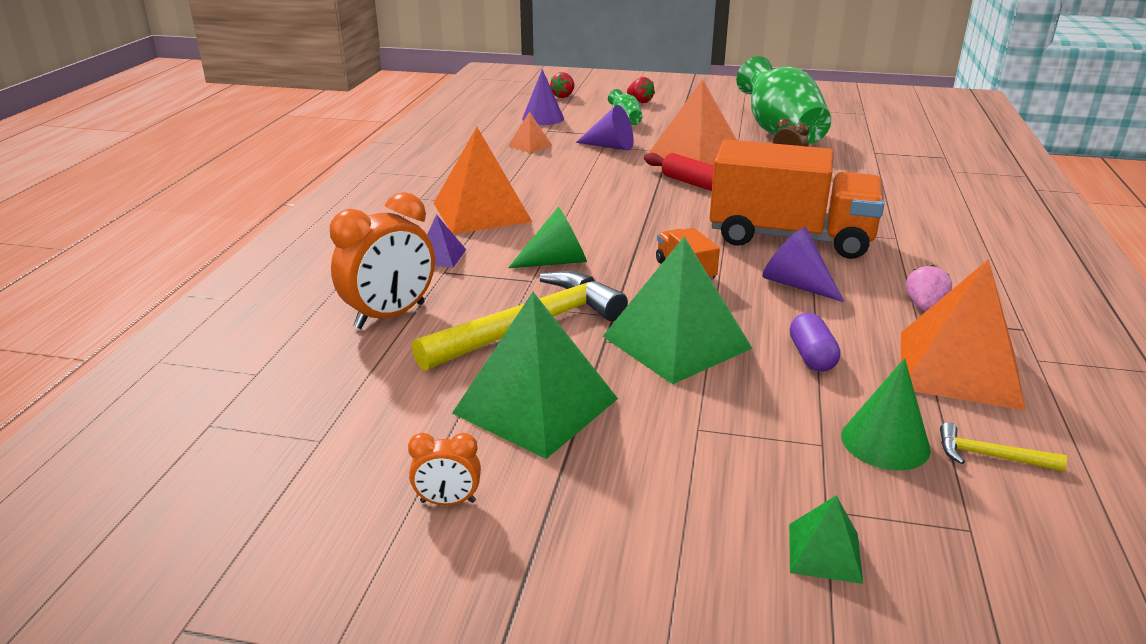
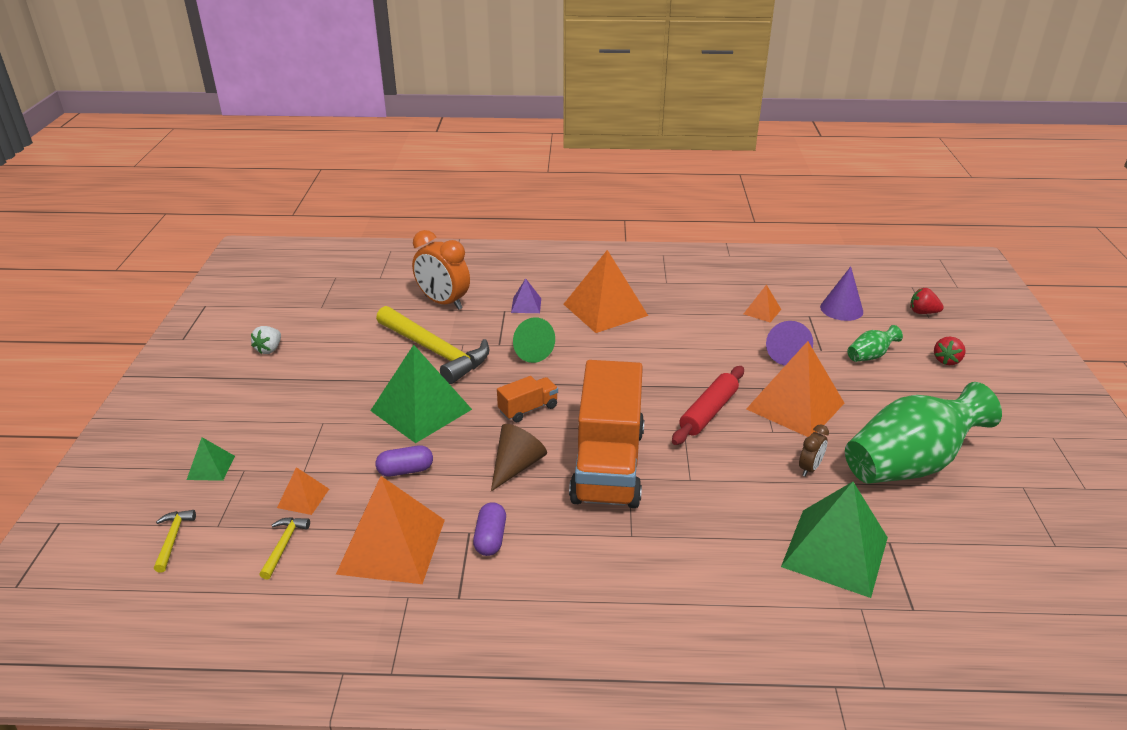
camera: 80 degrees right, 5 degrees up
(448, 502) = (269, 349): orange clock -> white strawberry
(535, 405) = (348, 364): green pyramid -> green pyramid (835, 551)
(796, 284) = (516, 466): purple cone -> brown cone
(885, 442) = (303, 498): green cone -> orange pyramid
(924, 306) = (490, 538): pink strawberry -> purple capsule
(1019, 582) = (173, 539): none -> yellow hammer

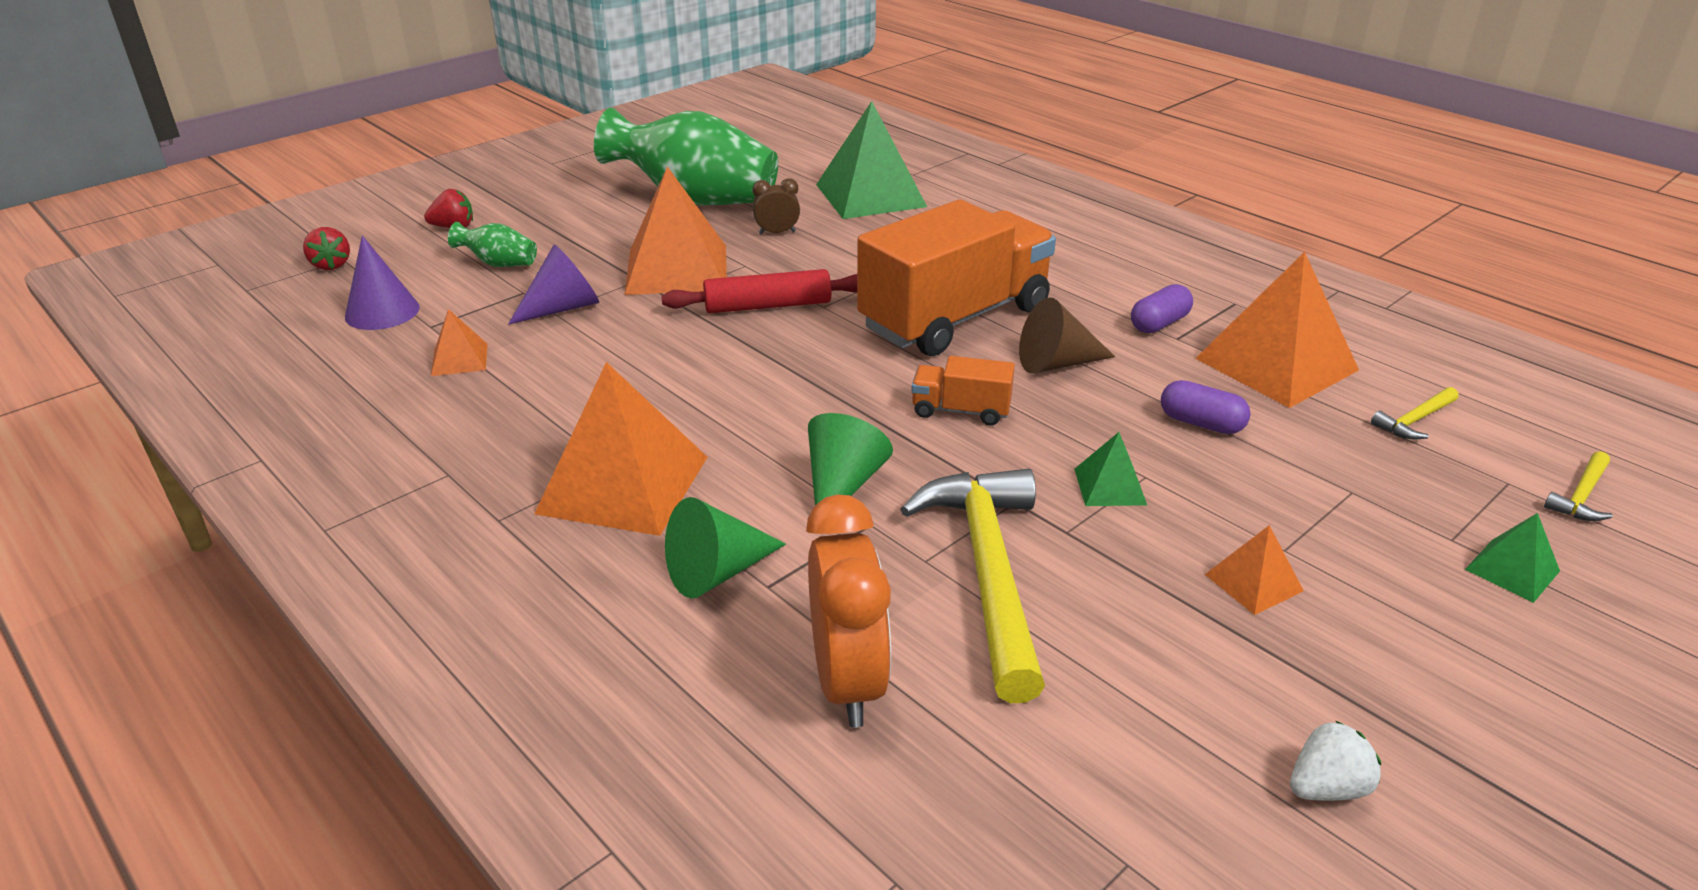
camera: 135 degrees left, 0 degrees up
(303, 498) = (1367, 458): orange pyramid -> orange pyramid (1254, 582)
(421, 410) = (1109, 486): green pyramid -> green pyramid, size x0.47
(526, 305) = (717, 572): purple pyramid -> green cone

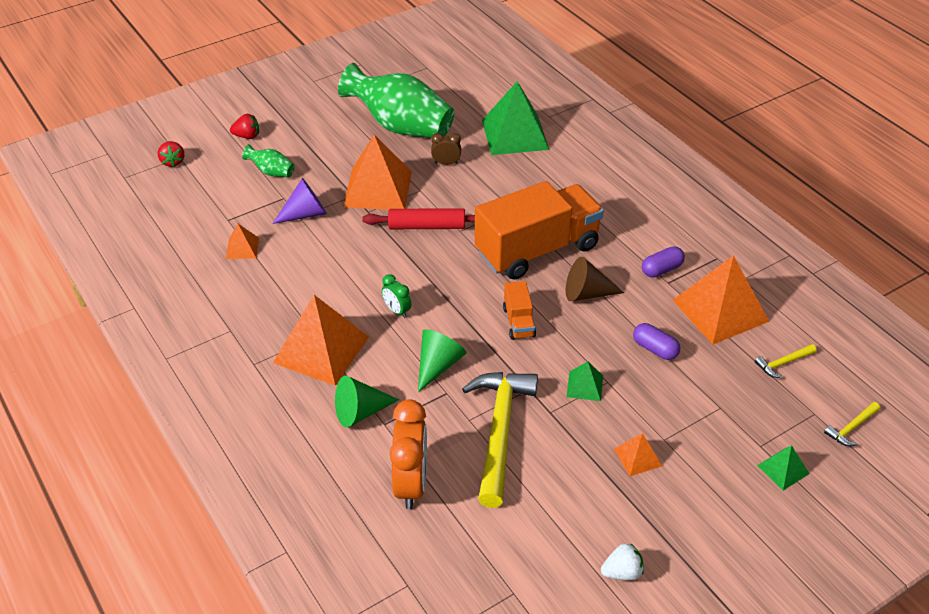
camera: 10 degrees right, 10 degrees up
(382, 312) = (201, 205): purple cone -> none
(747, 416) = (397, 311): none -> green clock
(961, 410) = (518, 322): orange truck -> orange truck turned 120 degrees counterclockwise

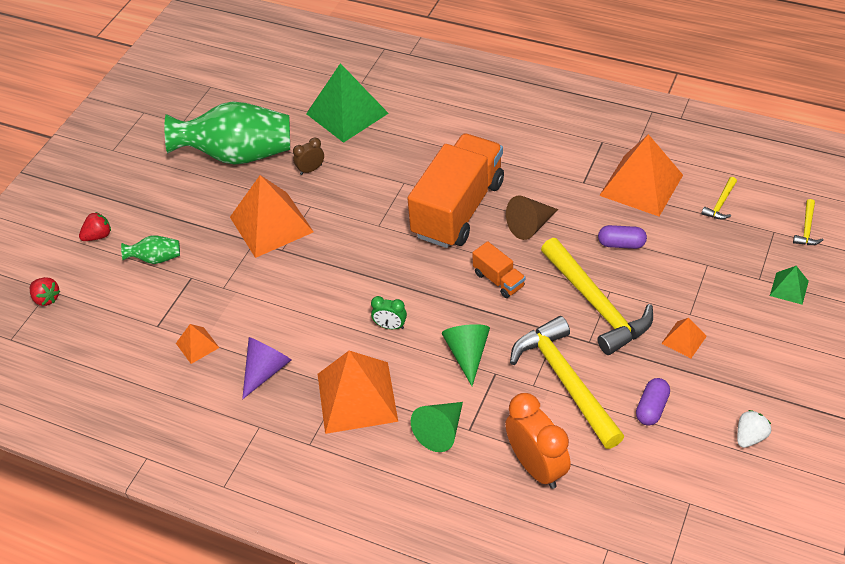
camera: 30 degrees left, 5 degrees up
(305, 214) = (226, 282): purple cone -> purple cone (265, 370)
(427, 226) = (346, 236): red rolling pin -> none
(584, 386) = (596, 304): green pyramid -> yellow hammer
(661, 269) = (569, 174): purple capsule -> purple capsule (651, 408)

